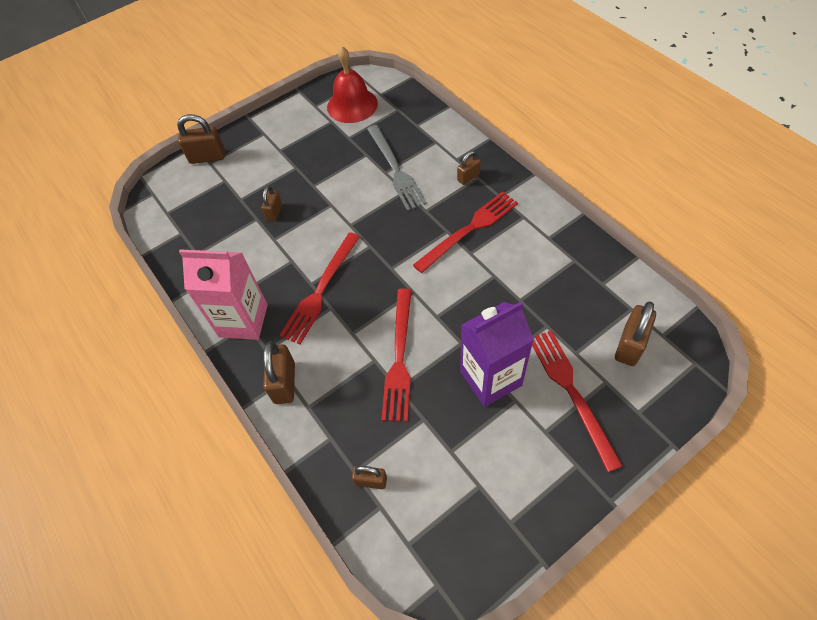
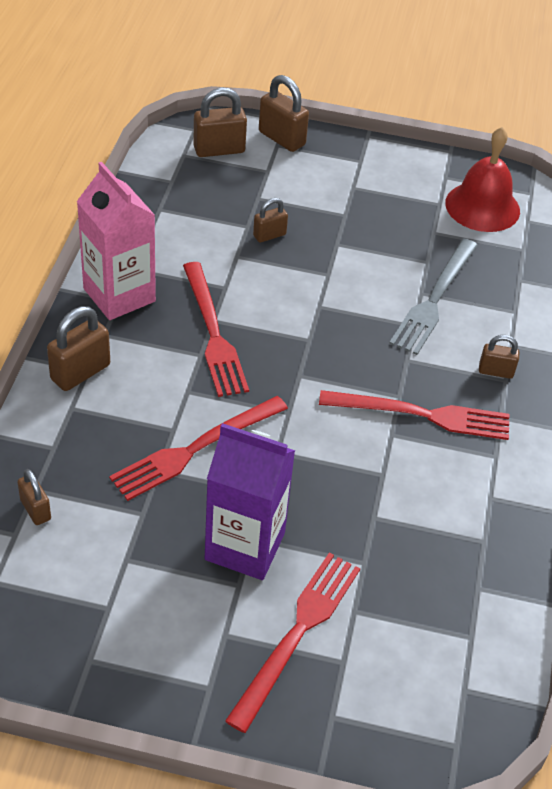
camera: 40 degrees right, 10 degrees down
(320, 290) = (213, 333): red fork -> red fork turned 90 degrees counterclockwise
(629, 345) = (416, 661): brown padlock -> brown padlock (219, 150)

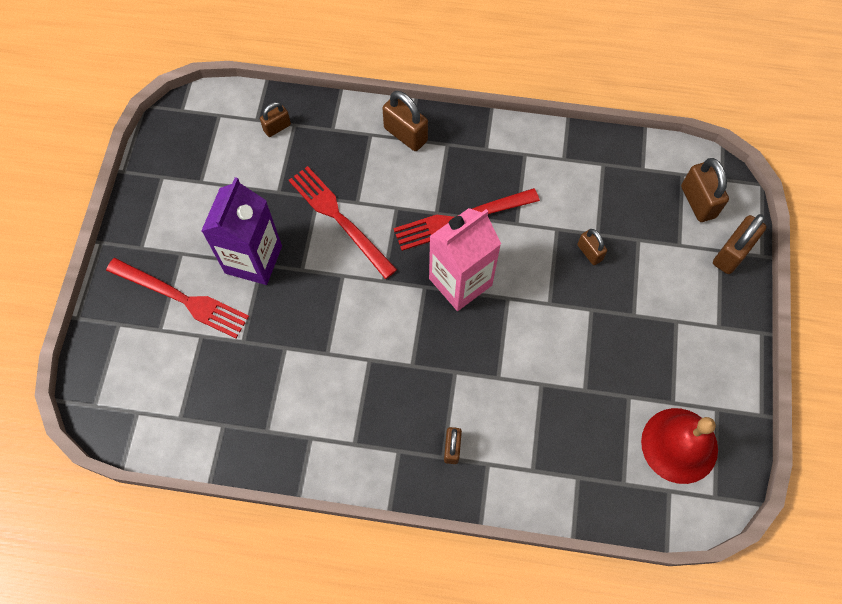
camera: 90 degrees right, 20 degrees up
(119, 295) = (492, 148): pink carton -> pink carton (460, 282)
(422, 415) = (393, 384): red fork -> none
(434, 299) = (535, 396): grey fork -> none

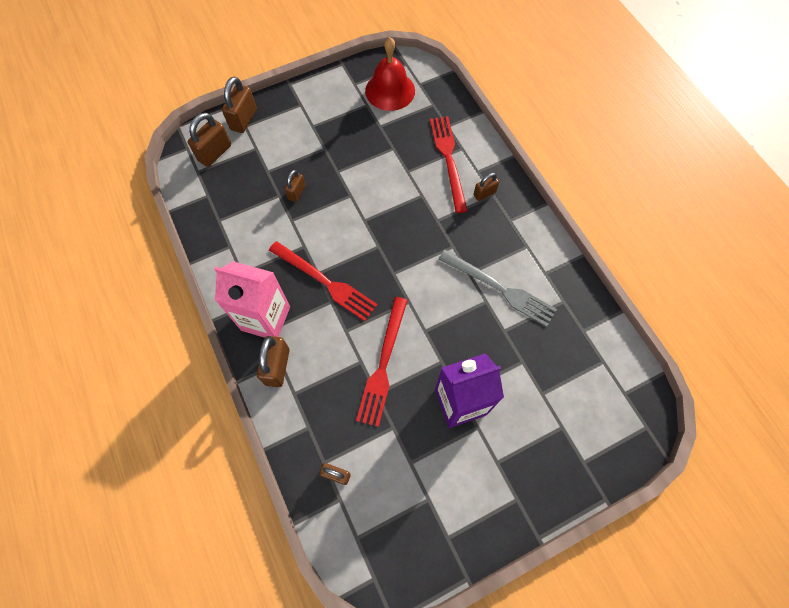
camera: 125 degrees left, 0 degrees up
(181, 298) = (529, 430): red fork -> red fork (448, 159)
(329, 377) = (500, 289): none -> grey fork
(460, 282) = (373, 254): pink carton -> pink carton (266, 318)
(731, 254) = (243, 119): brown padlock -> brown padlock turned 75 degrees counterclockwise

